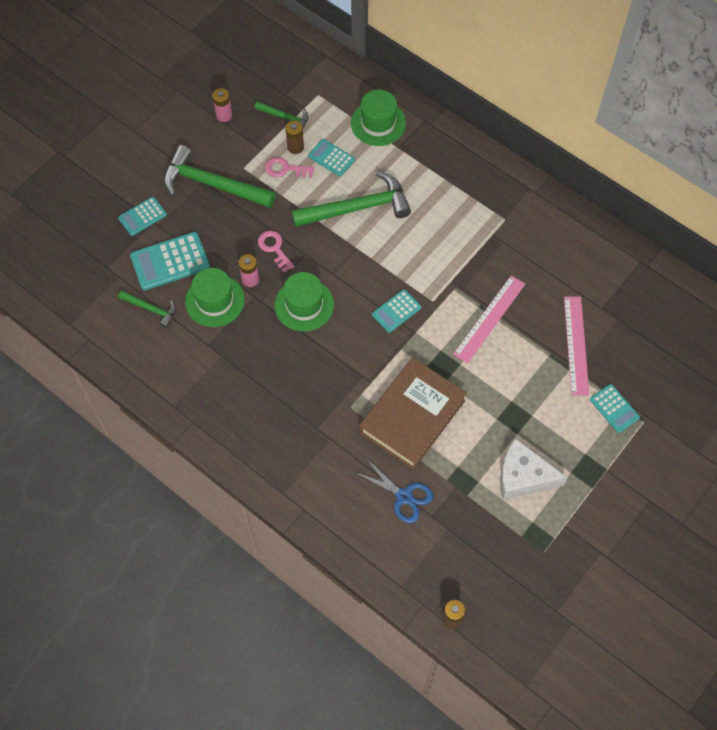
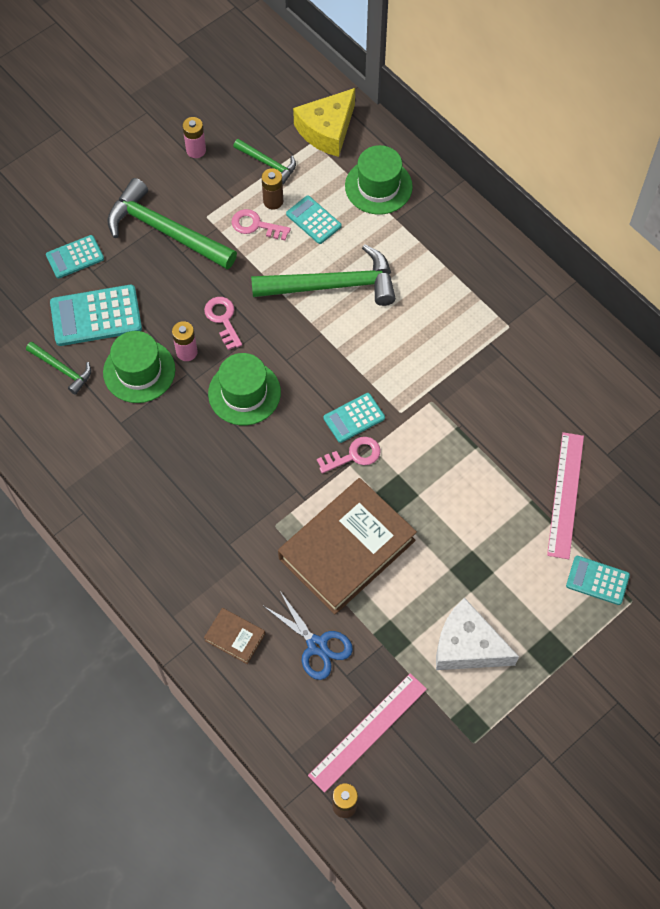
camera: 10 degrees right, 0 degrees up
(327, 84) = (327, 130): none -> yellow cheese
(337, 501) = (235, 637): none -> brown book
(402, 341) = (354, 455): none -> pink key
(489, 319) = (465, 445): pink ruler -> pink ruler (368, 732)
(614, 408) = (597, 580): turquoise calculator -> turquoise calculator turned 135 degrees clockwise

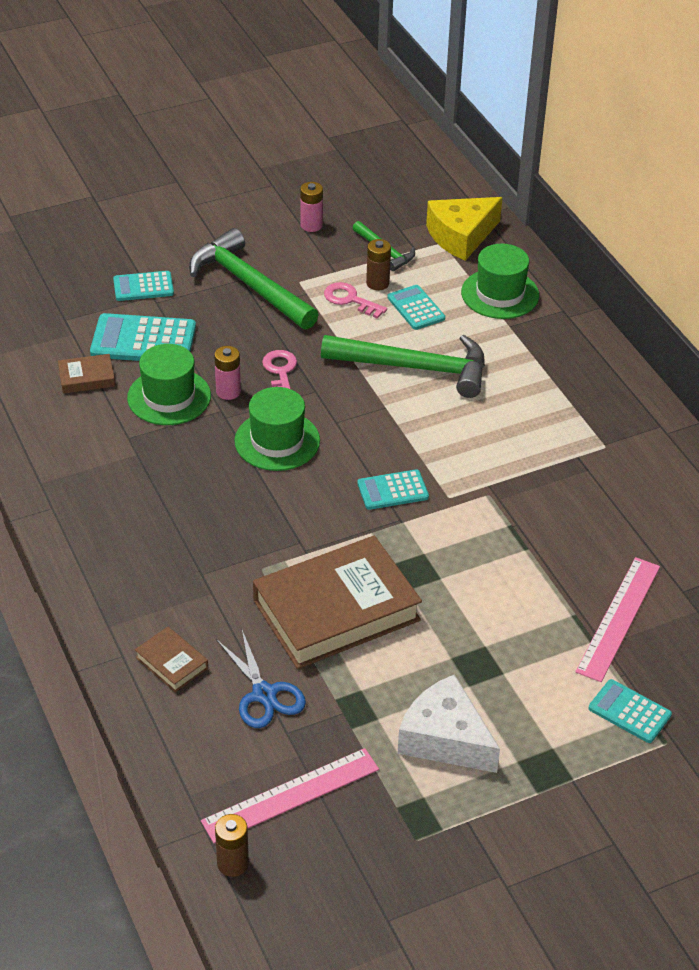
camera: 15 degrees right, 20 degrees down
(62, 369) = (86, 378): green hammer -> brown book
(354, 455) = (379, 524): pink key -> none

